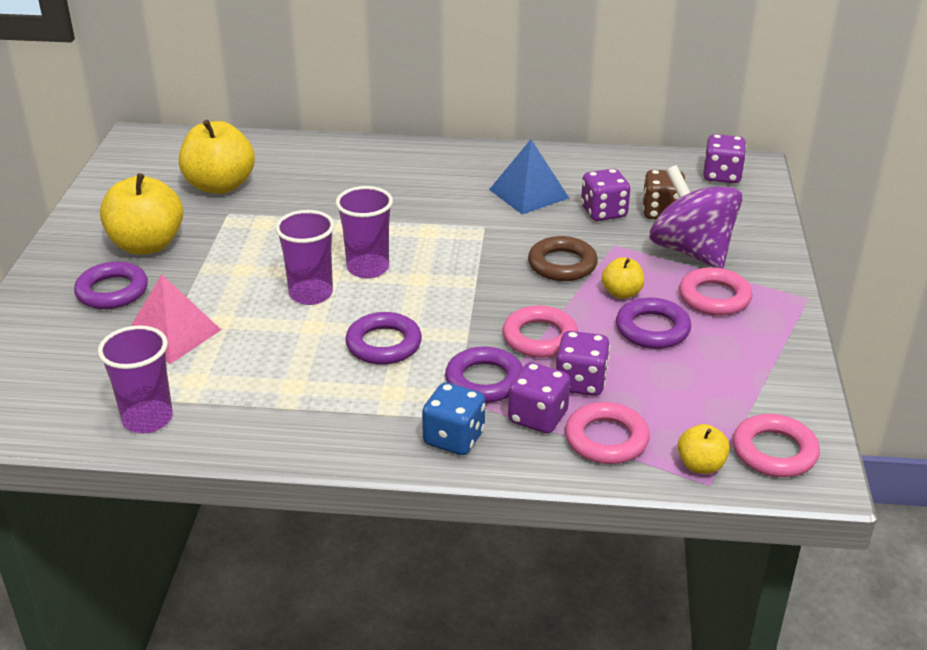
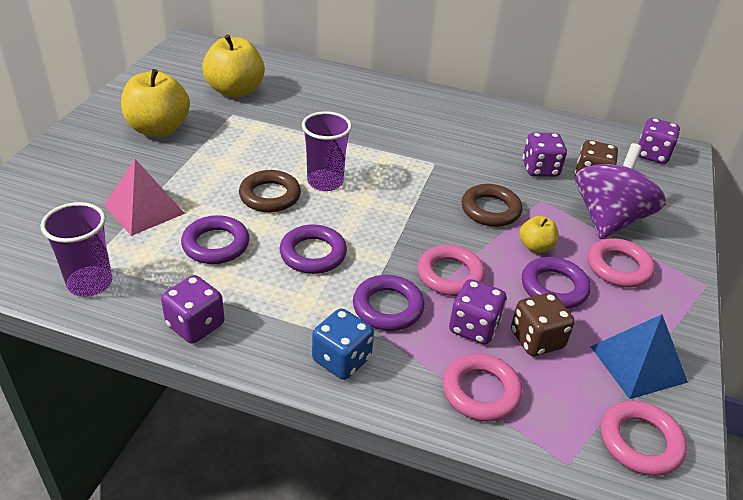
camera: 10 degrees right, 5 degrees up
(112, 291) = (114, 163): purple ring -> purple ring (216, 244)
(311, 294) = (270, 196): purple cup -> brown ring
(528, 193) = (481, 141): blue pyramid -> blue pyramid (638, 364)
(538, 417) = (424, 354): purple dice -> purple dice (195, 325)
(648, 381) = (536, 340): none -> brown dice
(691, 251) = (608, 219): purple spinning top -> purple spinning top turned 45 degrees clockwise
(700, 465) = (564, 441): yellow apple -> none

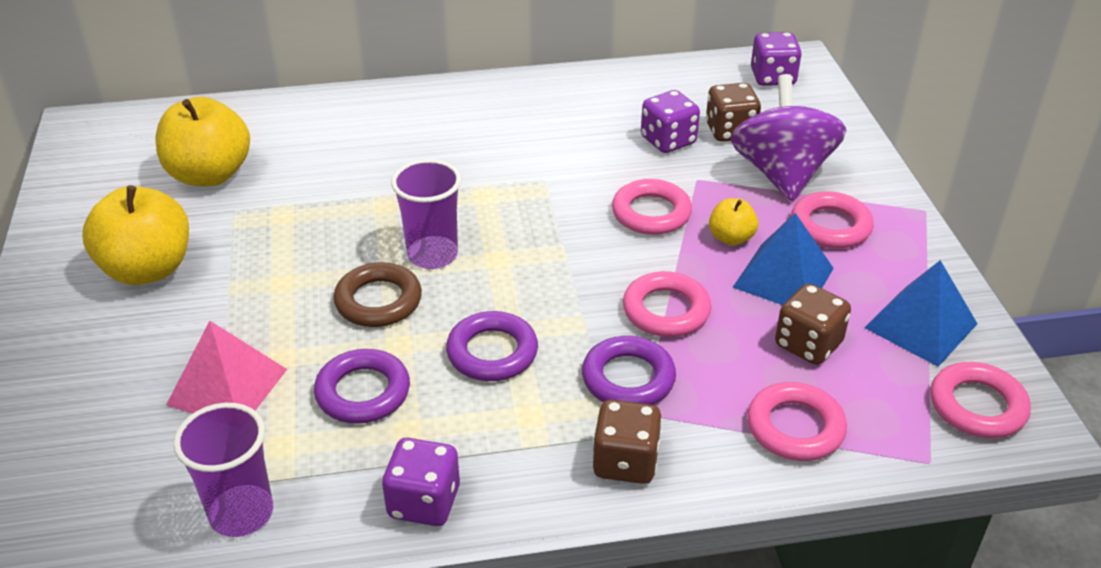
camera: 25 degrees left, 0 degrees up
(341, 359) = (625, 462): blue dice -> brown dice
(474, 327) = (736, 360): purple dice -> none
(490, 210) = (651, 213): brown ring -> pink ring
(554, 287) = (783, 277): purple ring -> blue pyramid

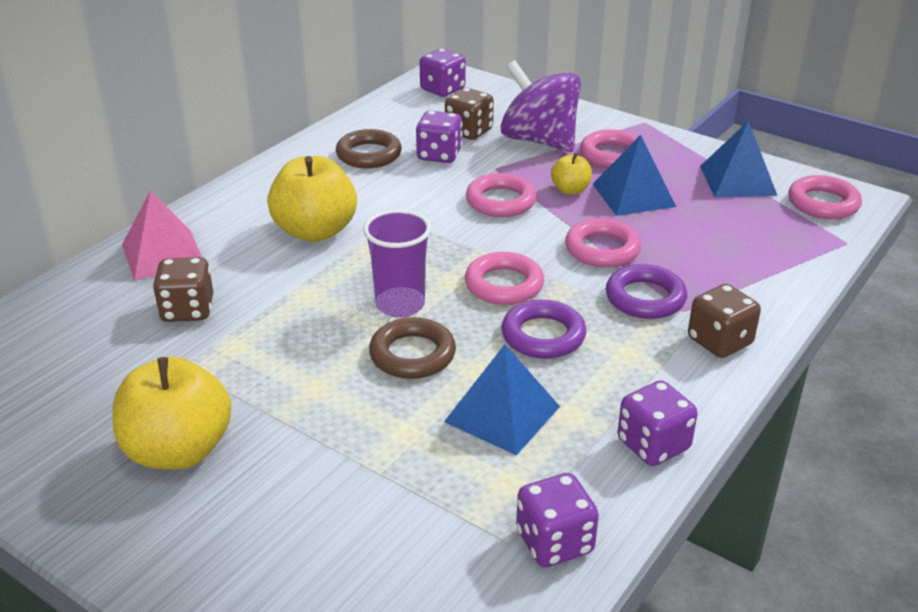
camera: 45 degrees left, 5 degrees down
(209, 175) = (111, 355): yellow apple -> yellow apple (315, 231)
(227, 386) = (398, 478): pink pyramid -> pink pyramid (163, 254)
(241, 513) = (554, 542): purple cup -> purple dice
(363, 392) = (502, 414): purple ring -> blue pyramid
(610, 109) = (369, 155): none -> brown ring
(795, 427) = (766, 266): pink ring -> pink ring (504, 285)
(808, 344) = (703, 222): brown dice -> brown dice (187, 310)

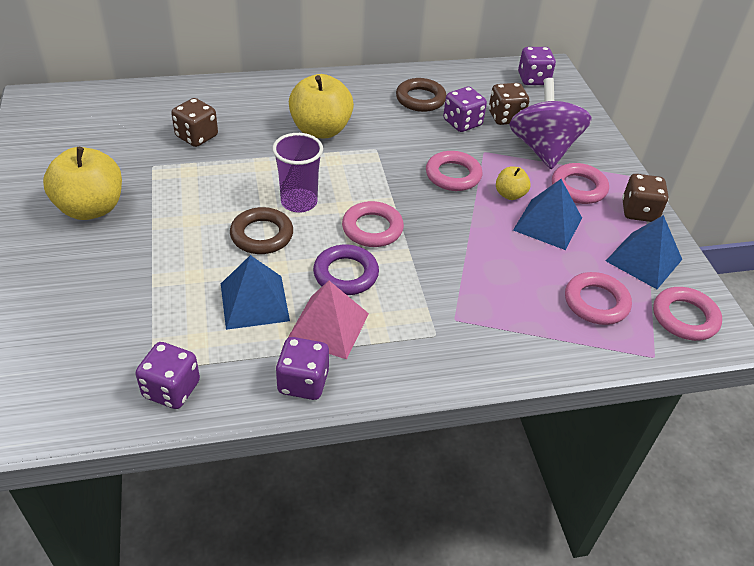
camera: 40 degrees right, 10 degrees up
(163, 254) = (230, 97): pink pyramid -> pink pyramid (328, 326)
(602, 249) = (467, 246): pink ring -> pink ring (596, 302)
(645, 298) = (443, 294): purple ring -> none
(719, 341) = (444, 354): brown dice -> brown dice (639, 212)

